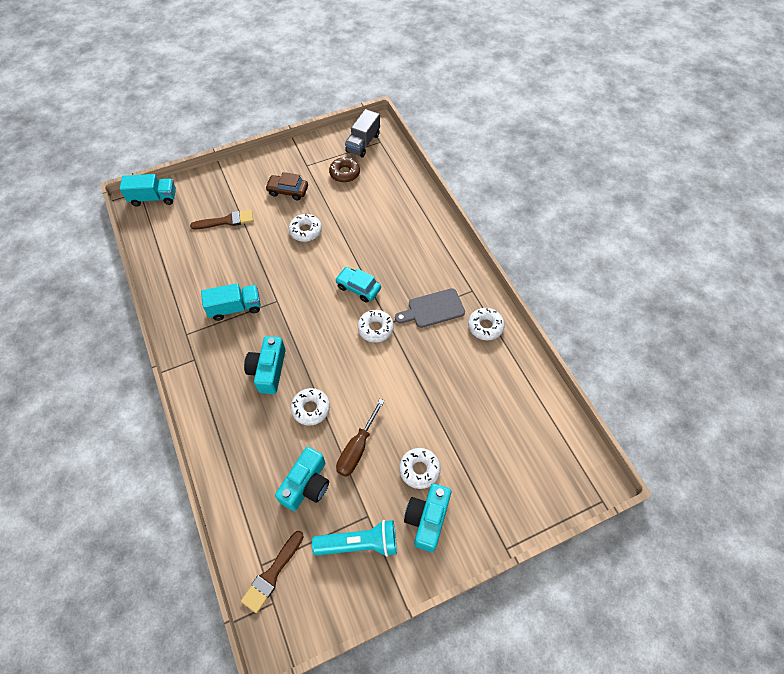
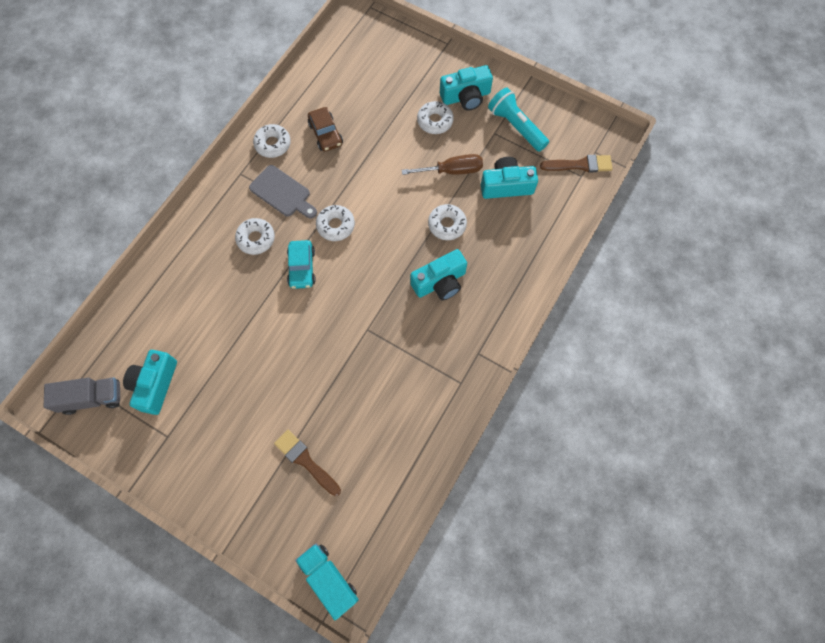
camera: 125 degrees left, 10 degrees up
(235, 308) = (402, 361): turquoise truck -> none
(288, 191) = (220, 427): brown car -> brown car (326, 134)
(305, 231) = (265, 366): white donut -> white donut (256, 239)
(344, 173) = (155, 384): brown donut -> turquoise camera

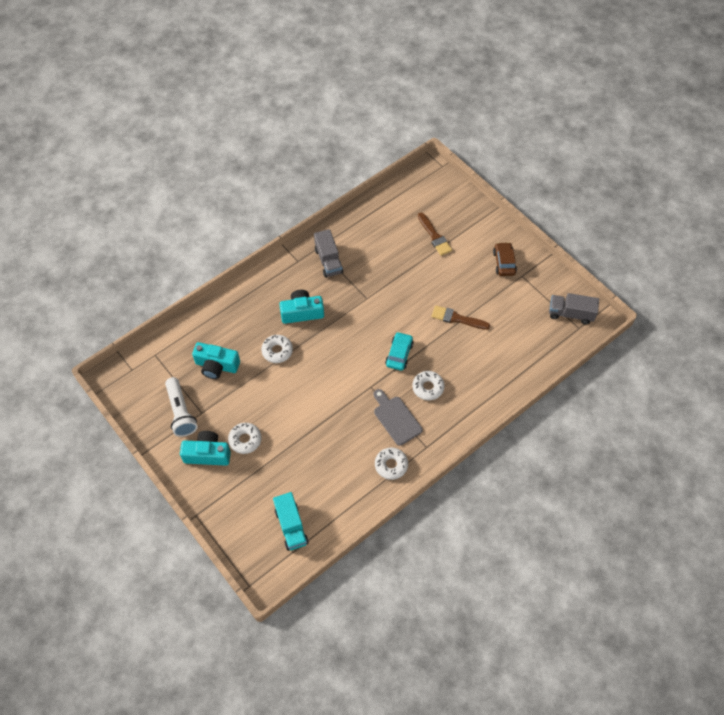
camera: 160 degrees left, 10 degrees down
(155, 384) = (525, 309): turquoise camera -> none
(326, 134) = (342, 459): brown car -> brown car (504, 263)
(329, 579) = (439, 178): turquoise truck -> turquoise truck (291, 526)
(336, 225) = (362, 378): white donut -> none
(438, 367) = (328, 261): none -> grey truck
(452, 171) = (252, 392): brown screwdriver -> none
(516, 126) = (181, 412): turquoise flashlight -> white flashlight
(580, 165) = (150, 363): brown brush -> brown brush (457, 318)

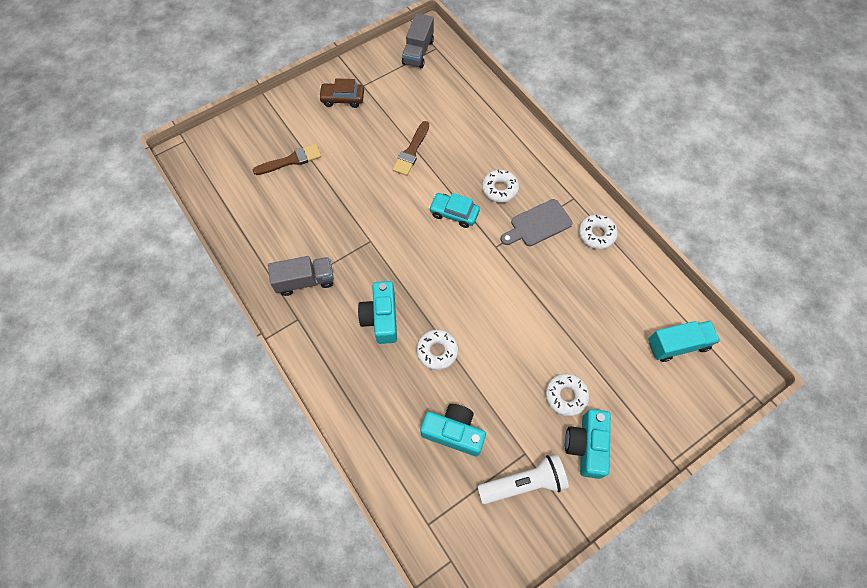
camera: 85 degrees left, 5 degrees up
(216, 366) = (453, 432): turquoise camera -> turquoise camera turned 90 degrees counterclockwise

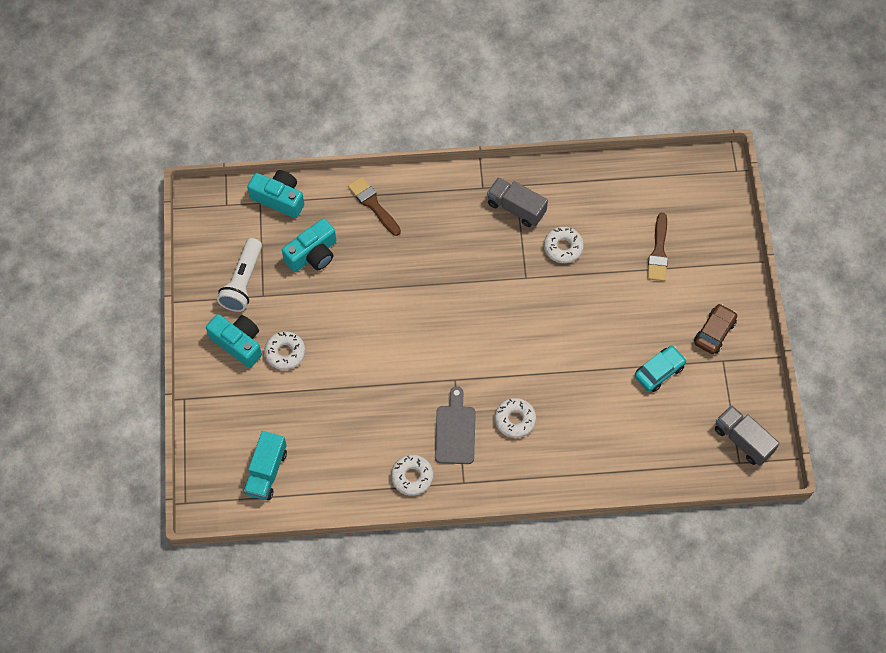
camera: 120 degrees right, 0 degrees up
(305, 281) = (516, 208): grey truck -> grey truck turned 105 degrees clockwise
(381, 318) = (443, 250): turquoise camera -> turquoise camera (279, 198)
(411, 151) = (608, 363): brown brush -> brown brush (373, 204)
(437, 351) = (386, 277): white donut -> white donut (563, 247)
(454, 213) = (512, 363): turquoise car -> turquoise car (659, 371)

